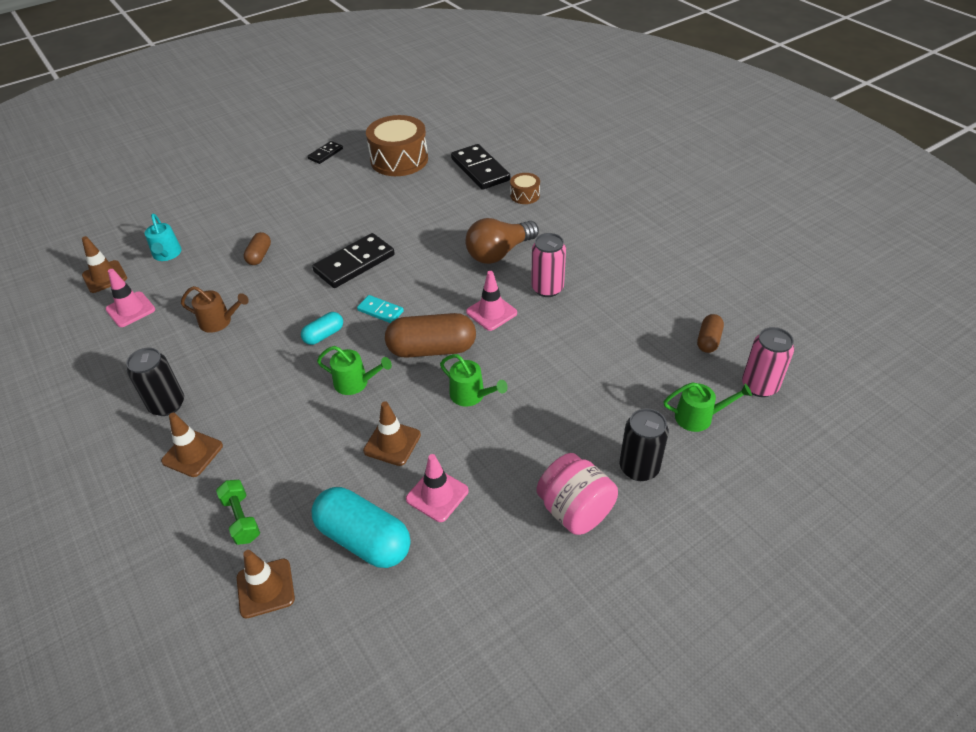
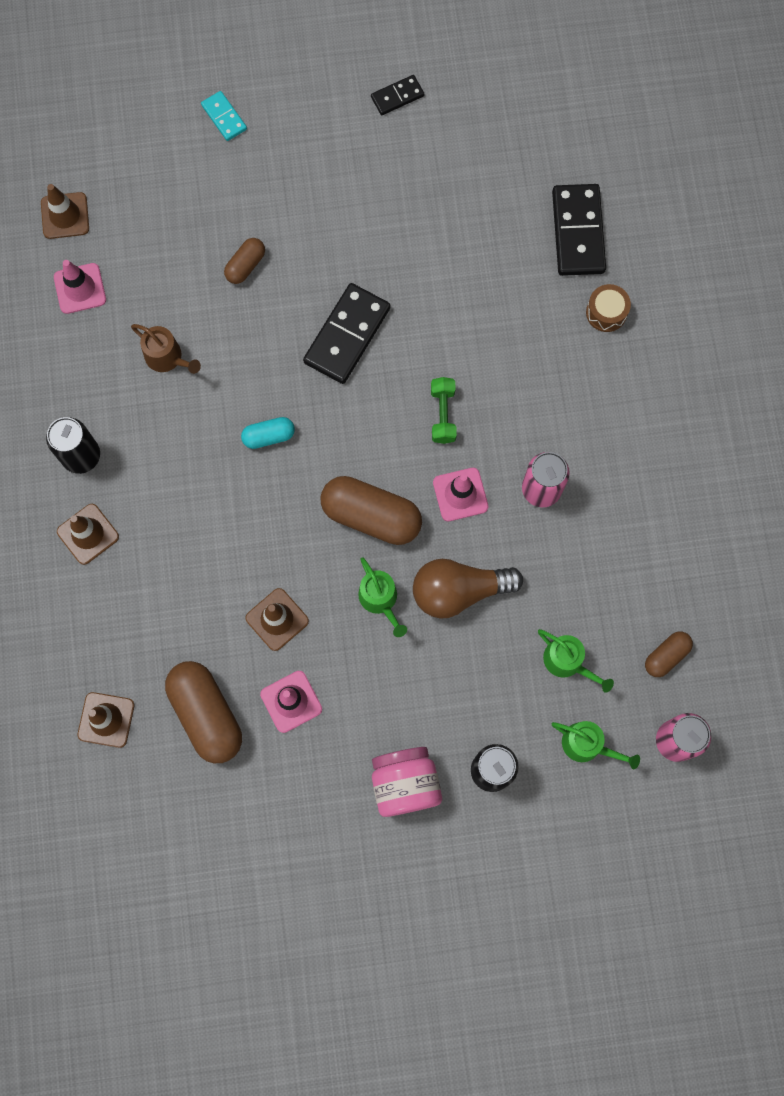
camera: 25 degrees right, 30 degrees up
(167, 254) = (143, 209): turquoise watering can -> none
(241, 519) = (109, 635): green dumbbell -> green dumbbell (443, 414)
(354, 263) = (347, 335): black domino -> black domino turned 45 degrees counterclockwise
(355, 383) = (273, 522): green watering can -> green watering can (567, 662)
(364, 539) = (206, 714): turquoise capsule -> brown capsule
(380, 311) = (343, 429): turquoise domino -> turquoise domino (224, 117)
(399, 160) = (485, 158): brown drum -> none
(499, 253) = (519, 402): brown light bulb -> brown light bulb (459, 591)

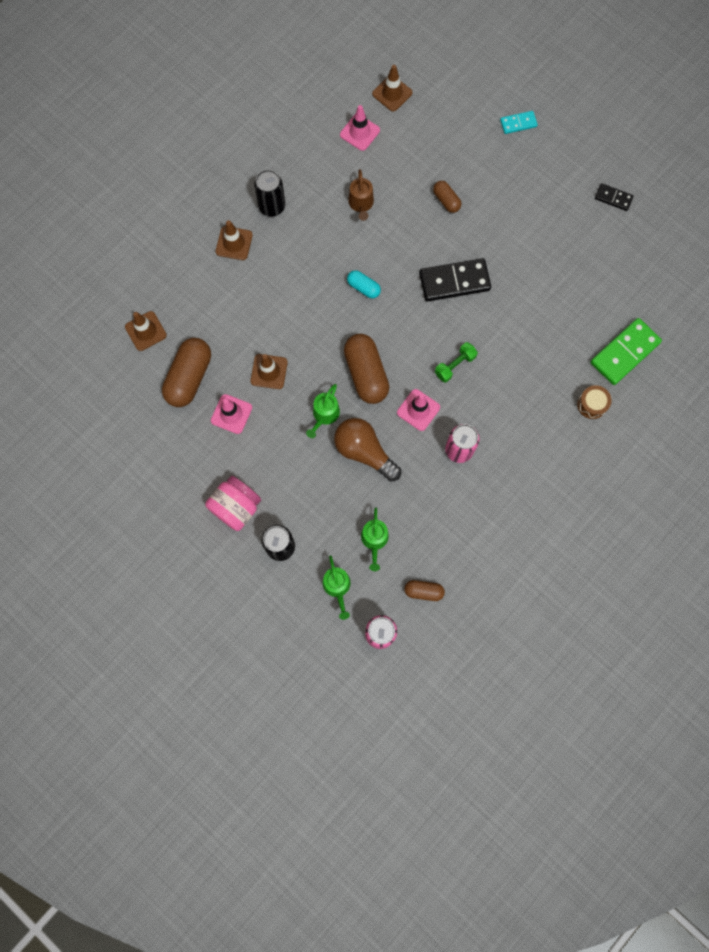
camera: 50 degrees right, 0 degrees up
(224, 117) = (518, 123): turquoise domino -> turquoise domino turned 60 degrees clockwise
(245, 265) = (446, 200): brown capsule -> brown capsule turned 60 degrees clockwise
(577, 232) = (624, 352): black domino -> green domino

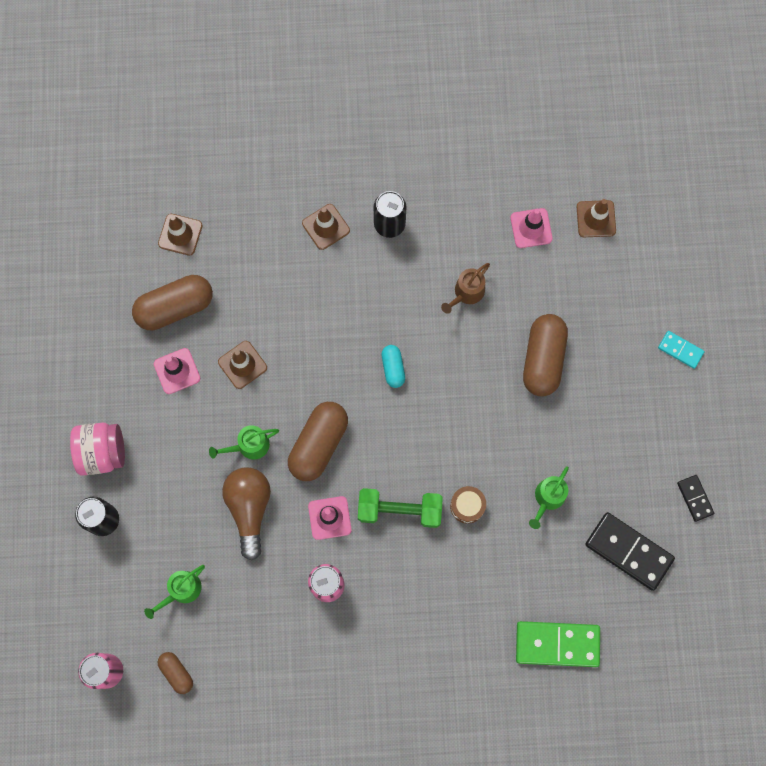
camera: 45 degrees right, 0 degrees up
(337, 587) = (113, 598): green watering can -> green watering can (548, 498)
(446, 200) = (543, 359): brown capsule -> brown capsule, size x1.91
(454, 281) = (475, 437): black domino -> black domino (629, 551)
(455, 365) = (399, 510): green dumbbell -> green dumbbell, size x1.59
(592, 404) = (480, 660): brown drum -> brown drum (467, 506)

